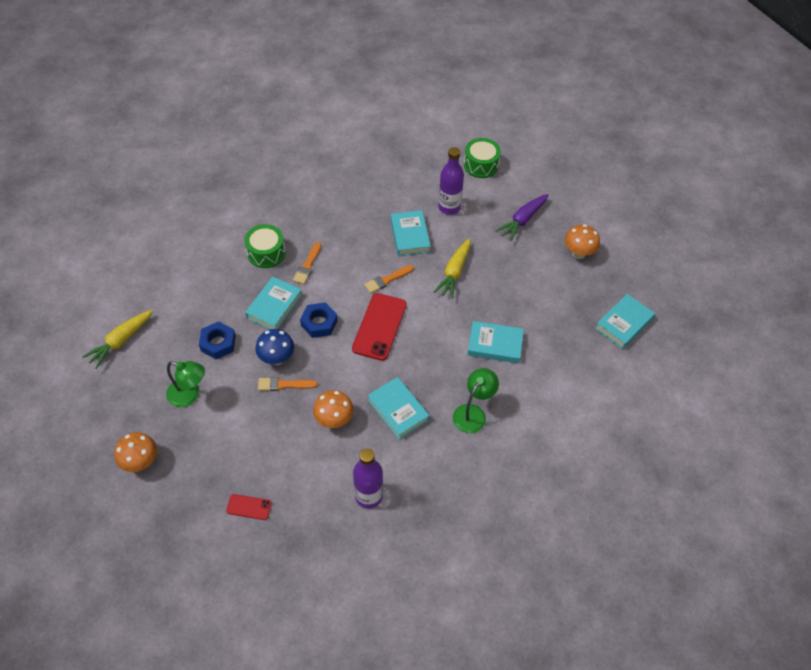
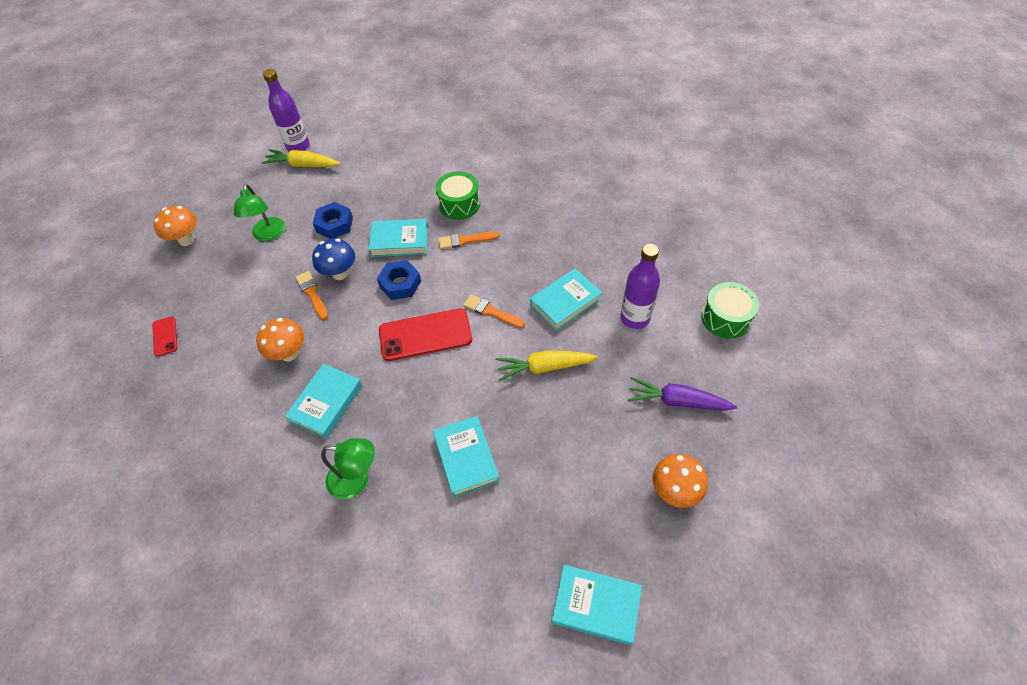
camera: 65 degrees right, 0 degrees up
(369, 496) = (209, 428): purple bottle -> purple bottle (298, 146)

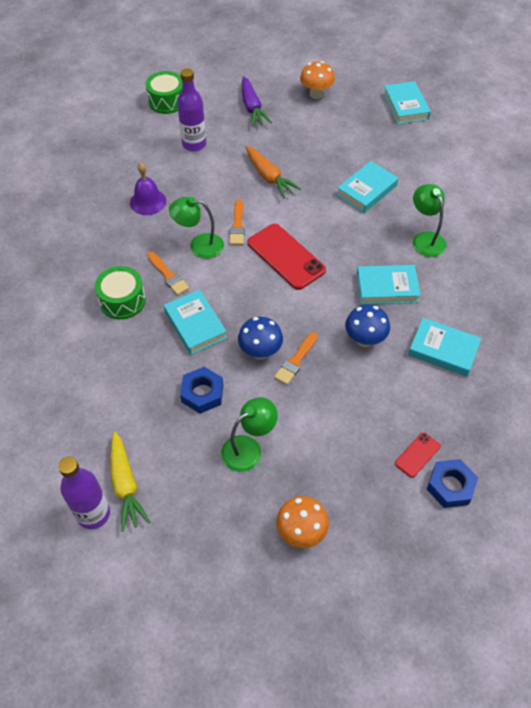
camera: 120 degrees left, 0 degrees up
(289, 353) = (364, 340): orange mushroom -> blue mushroom
(400, 284) = (245, 299): blue nut -> blue nut (450, 486)
(485, 273) = (199, 245): none -> green lamp
(544, 367) = (269, 177): yellow carrot -> orange carrot
(565, 302) = (201, 185): turquoise book -> turquoise book (443, 350)
(567, 253) = (148, 201): none -> purple bell

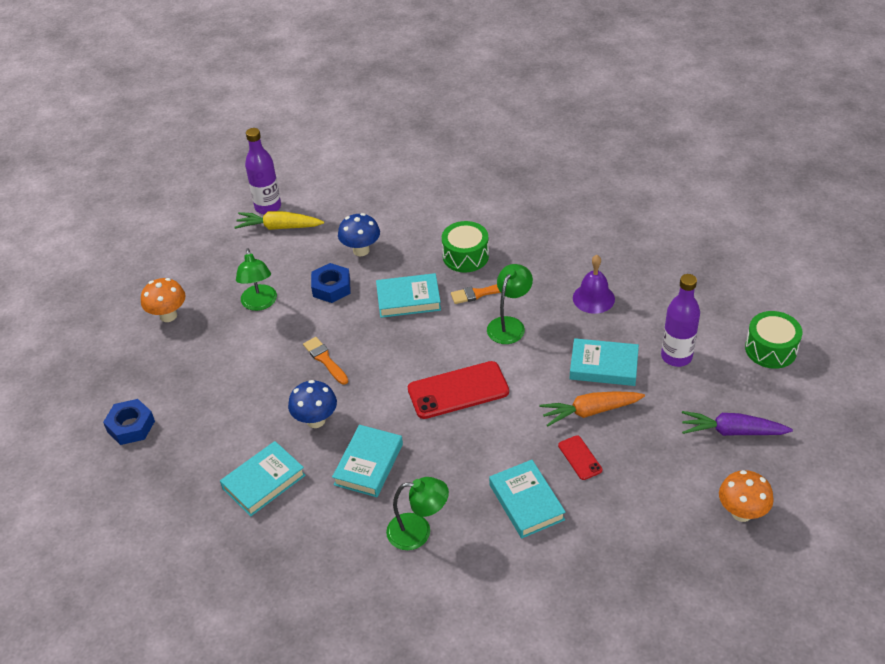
camera: 115 degrees right, 10 degrees down
(237, 225) = (523, 362): orange brush -> none
(260, 352) = (350, 337): blue mushroom -> blue mushroom (361, 250)
(405, 106) = (680, 617): turquoise book -> turquoise book (603, 366)
(417, 455) = (174, 414): red phone -> red phone (580, 458)

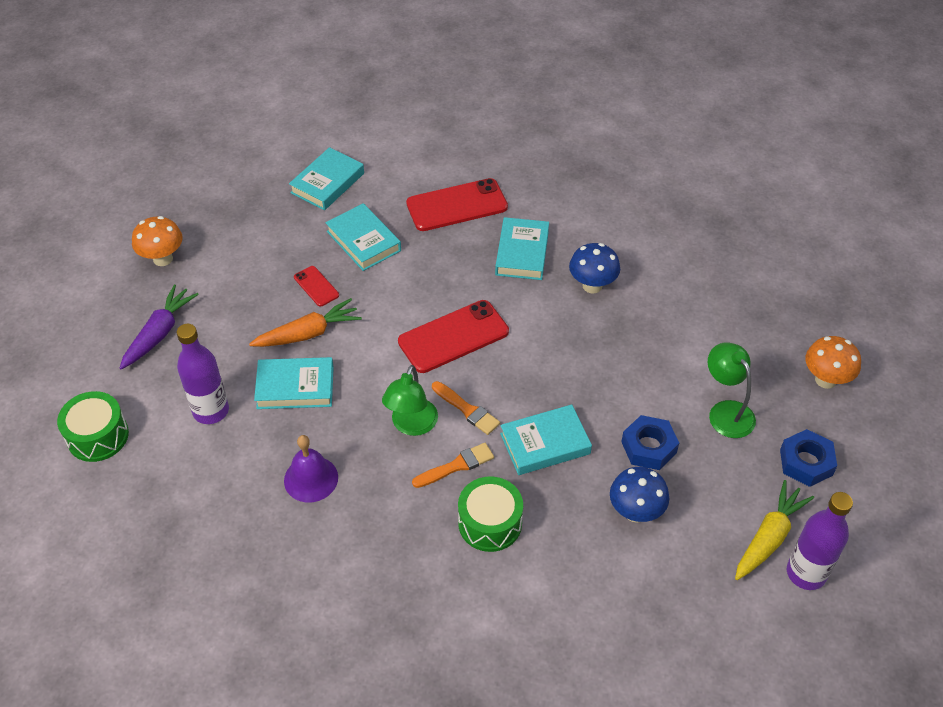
camera: 165 degrees right, 5 degrees up
(131, 426) = (775, 255): blue nut -> blue nut (806, 462)
(264, 482) = (615, 225): turquoise book -> turquoise book (327, 183)
(279, 227) = (769, 537): yellow carrot -> yellow carrot turned 45 degrees counterclockwise
(325, 359) = (613, 351): orange brush -> orange brush (467, 410)
(418, 531) = (457, 205): green lamp -> red phone
(732, 431) = (160, 333): purple carrot -> purple carrot turned 60 degrees counterclockwise

